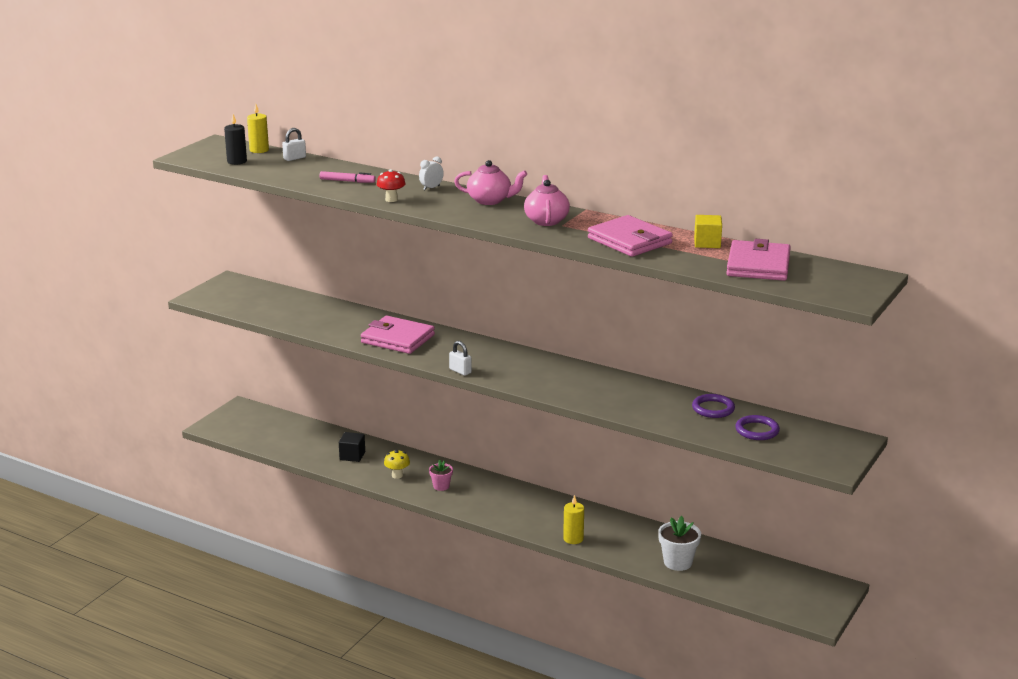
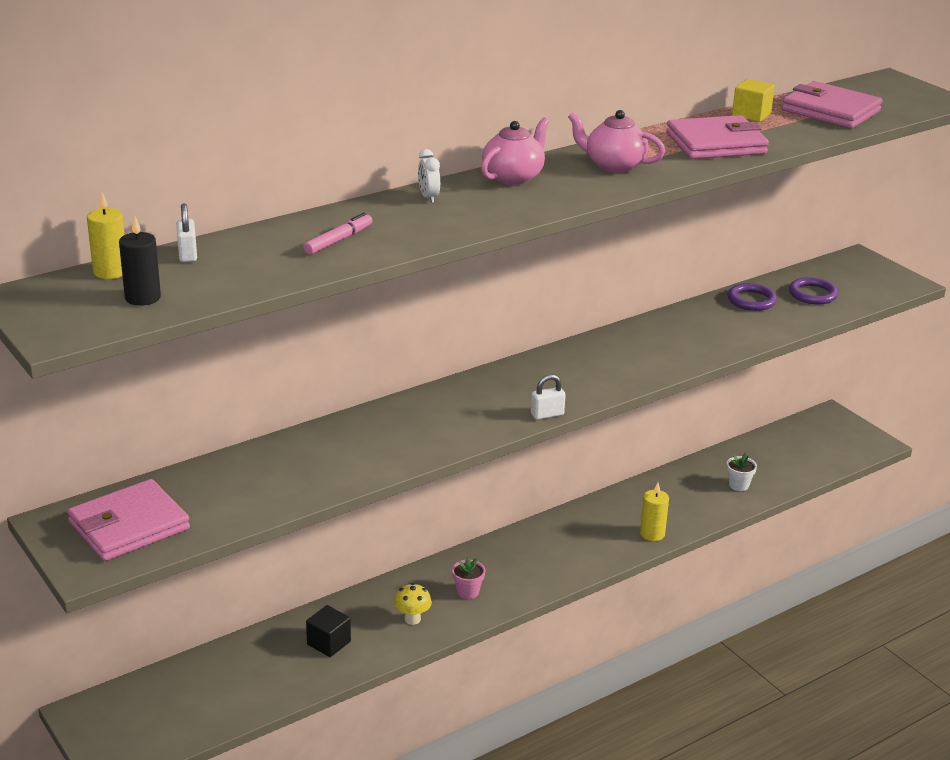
camera: 65 degrees left, 5 degrees up
(391, 199) = (447, 229): red mushroom -> none
(397, 339) = (413, 433): pink wallet -> pink wallet (129, 526)
(678, 562) = (738, 485): white flower pot -> white flower pot, size x0.62

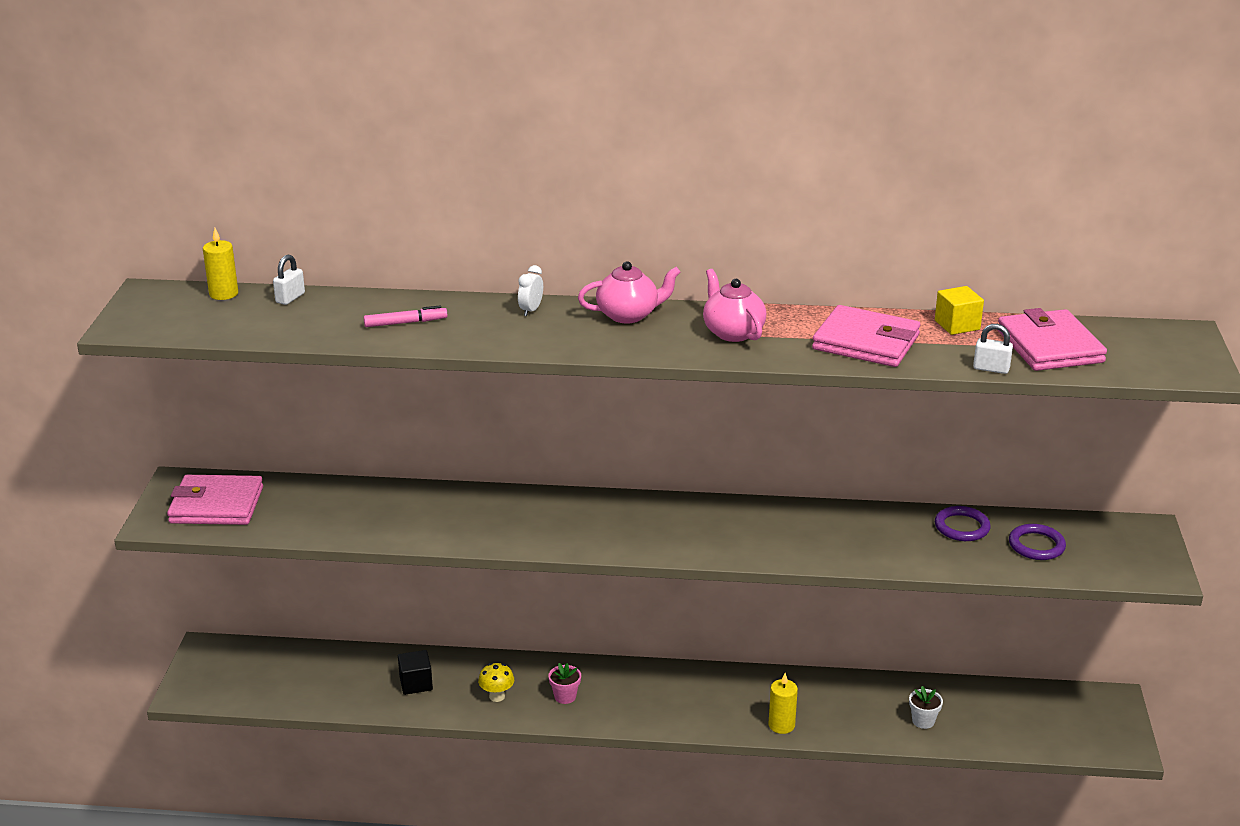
camera: 40 degrees right, 0 degrees up
(143, 298) = (211, 320): black candle -> none
(547, 414) = (618, 552): white padlock -> white padlock (991, 369)

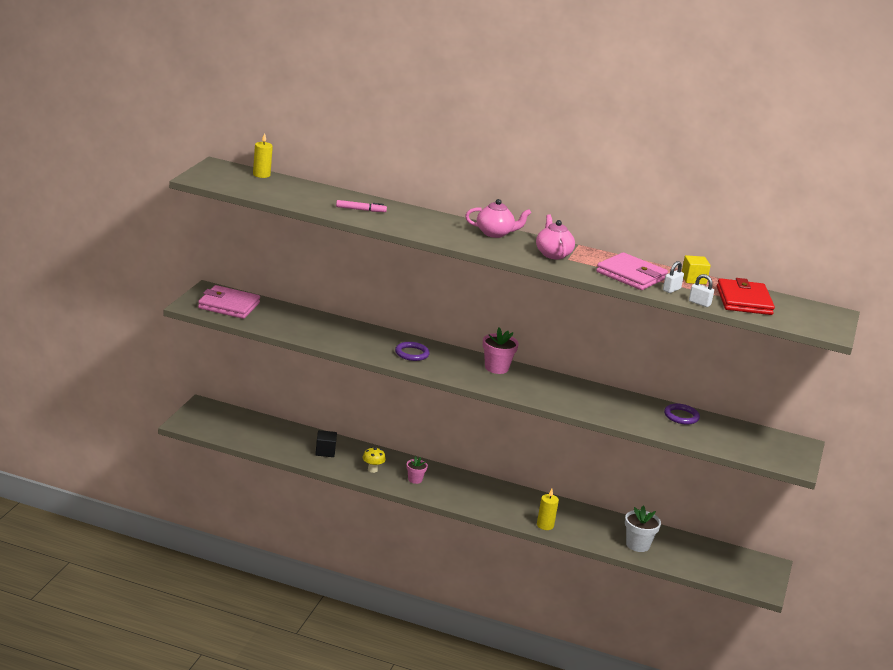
camera: 10 degrees right, 5 degrees down
(290, 298) = (299, 184): white padlock -> white padlock (671, 289)
(531, 310) = (437, 219): white clock -> none
(663, 512) = (496, 368): none -> pink flower pot
(923, 721) = (637, 545): white flower pot -> white flower pot, size x1.63
(1036, 545) = (723, 435): purple ring -> purple ring (412, 353)
(1049, 346) = (744, 301): pink wallet -> red wallet

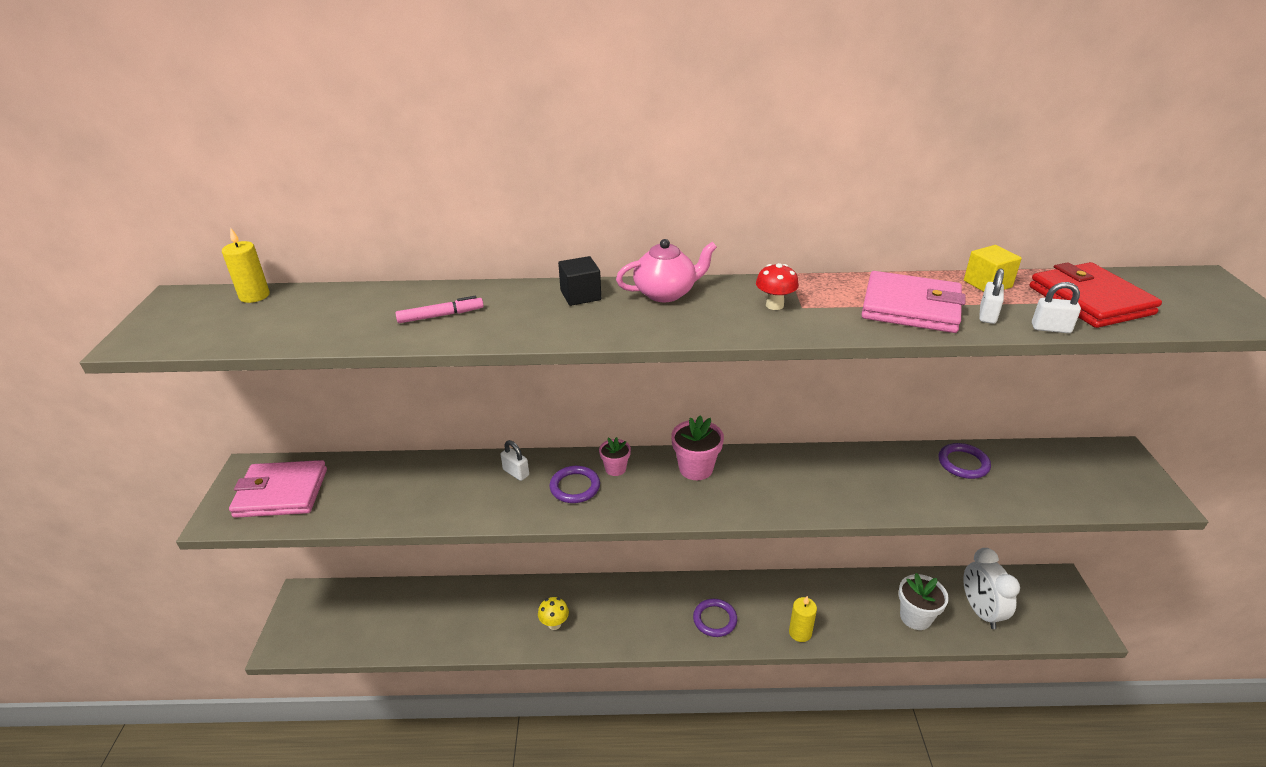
camera: 15 degrees left, 10 degrees up
(325, 452) = (484, 616): black cube -> black cube (580, 295)
(378, 337) = (516, 472): none -> white padlock
(415, 479) = (612, 619): pink flower pot -> pink flower pot (615, 469)
(488, 502) = (715, 619): none -> purple ring
(552, 254) = (774, 305): pink teapot -> red mushroom
(690, 557) = (980, 611): none -> white clock

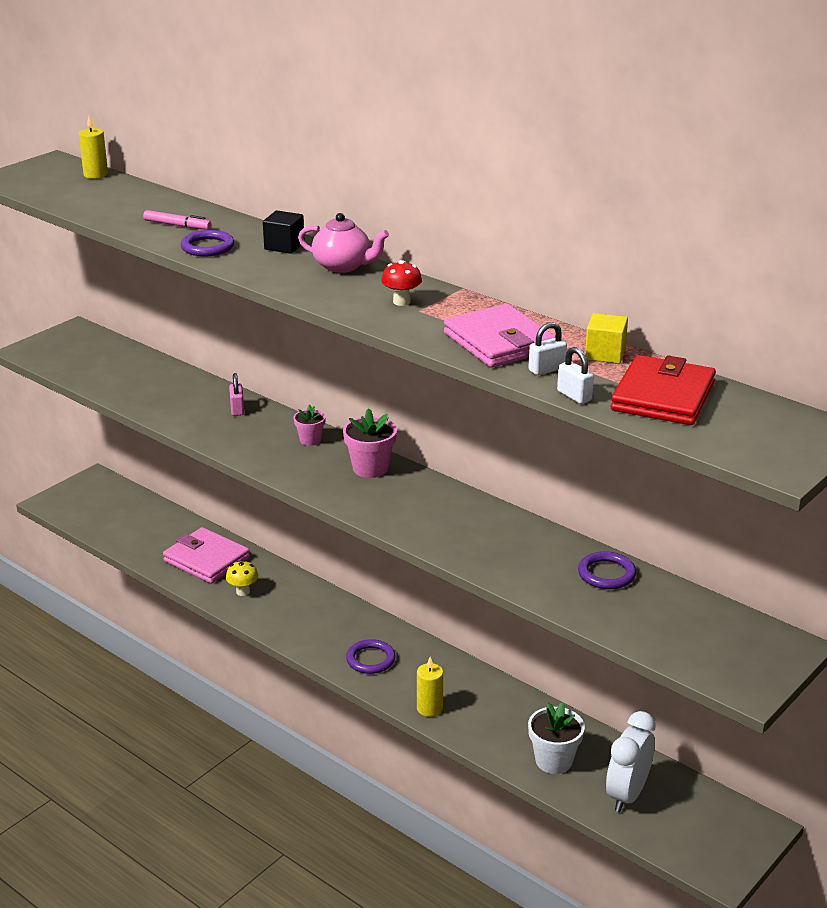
camera: 40 degrees right, 5 degrees down
(281, 493) = (77, 352): pink wallet -> pink wallet (206, 559)
(516, 472) = (237, 409): white padlock -> pink padlock
(575, 487) = (263, 437): purple ring -> purple ring (207, 247)

